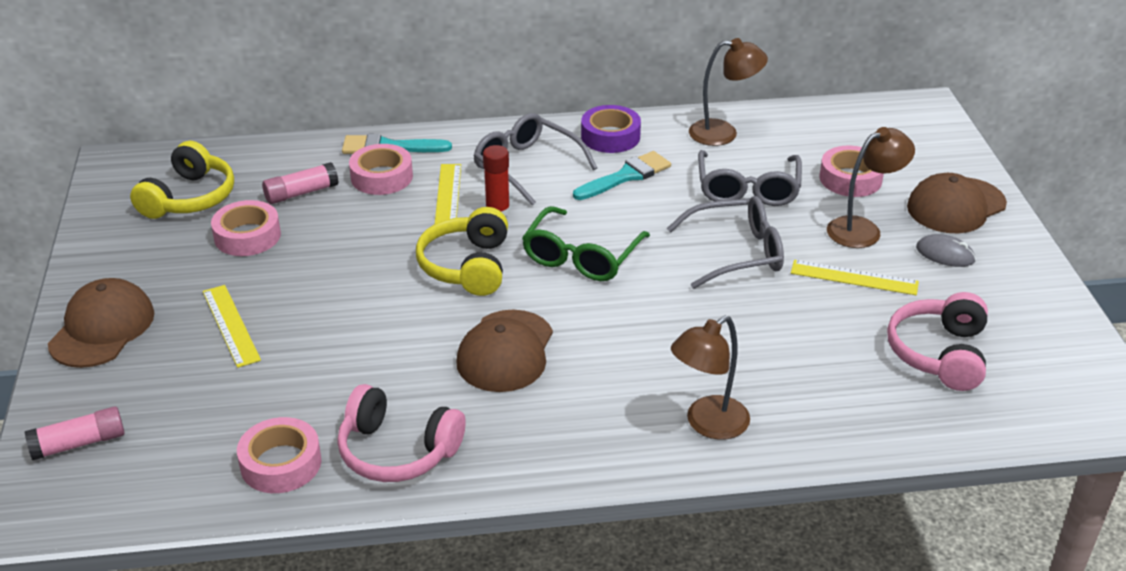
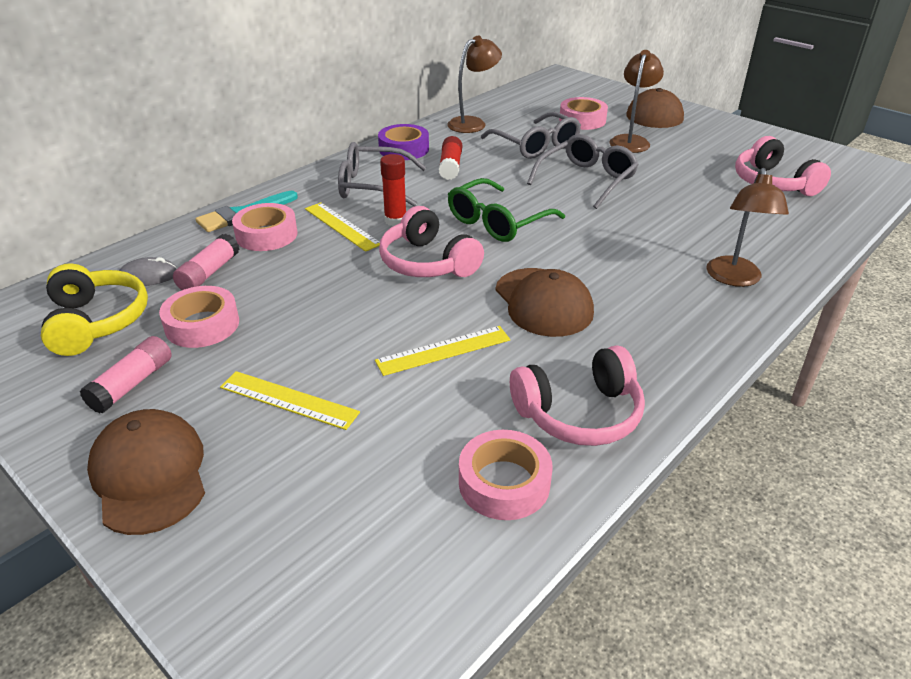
camera: 40 degrees left, 0 degrees up
(79, 444) = (276, 599): pink glue stick -> pink glue stick (132, 384)
(467, 266) = (427, 263): yellow headphones -> pink headphones
(581, 256) = (497, 222): green glasses -> green glasses turned 60 degrees clockwise
(626, 176) = (450, 166): turquoise brush -> red glue stick
(854, 278) = (669, 165): yellow ruler -> yellow ruler (443, 350)
(945, 254) = (690, 136): grey mouse -> grey mouse (148, 276)

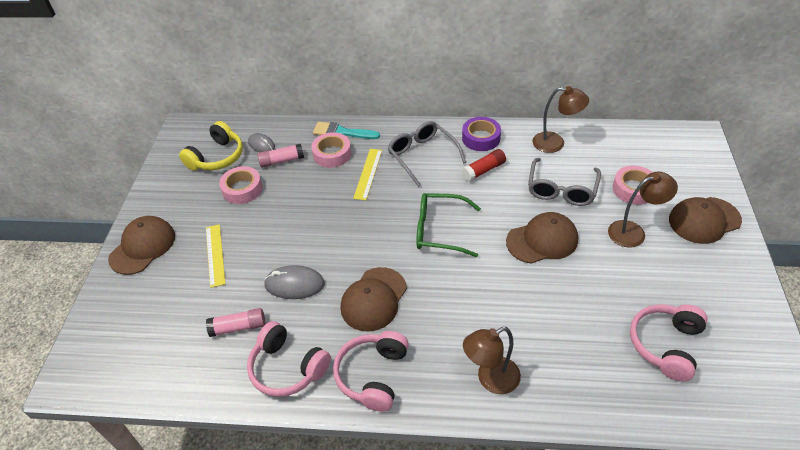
camera: 55 degrees right, 10 degrees up
(132, 384) = (187, 200): pink glue stick -> pink glue stick (238, 327)
(395, 220) = (395, 189): red glue stick -> none
(427, 263) = (366, 229): pink headphones -> pink headphones (373, 375)
(443, 350) = (294, 284): yellow ruler -> grey mouse
(504, 483) = (216, 365): pink tape -> none
(586, 180) = (542, 240): grey glasses -> brown cap

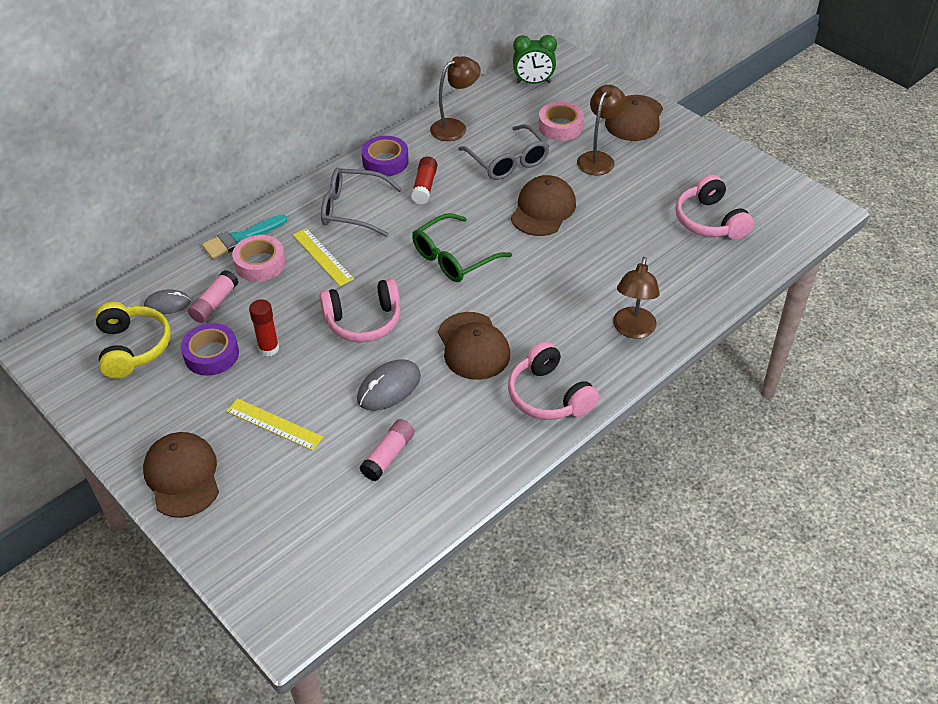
camera: 50 degrees left, 0 degrees up
(242, 189) = (211, 354): pink tape -> purple tape
(271, 208) = (269, 348): none -> red glue stick
(287, 368) = (476, 447): pink headphones -> pink headphones (363, 321)
(654, 145) = (533, 82): none -> green clock

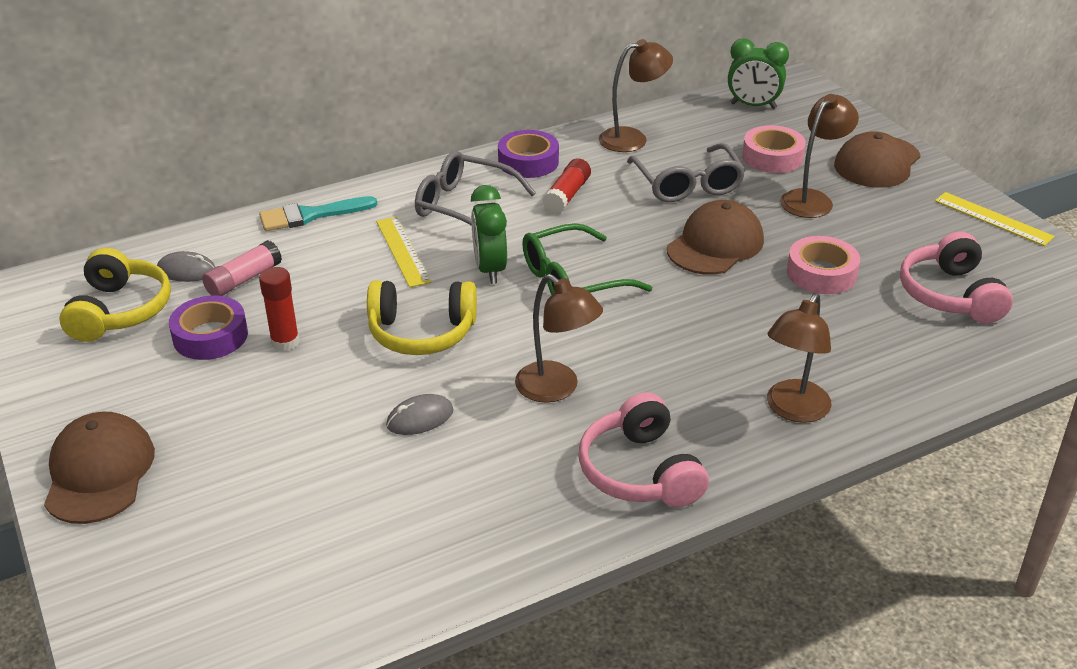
camera: 15 degrees right, 10 degrees down
(260, 263) = (321, 246): pink tape -> pink tape (821, 273)
(274, 424) = (248, 433): yellow ruler -> yellow ruler (993, 218)
(363, 321) = (422, 333): pink headphones -> yellow headphones
(388, 456) = (381, 503): pink glue stick -> none
(389, 388) = (420, 418): grey mouse -> grey mouse, size x0.67
(392, 260) = (490, 269): none -> green clock
(473, 346) = (556, 389): brown cap -> brown lamp

